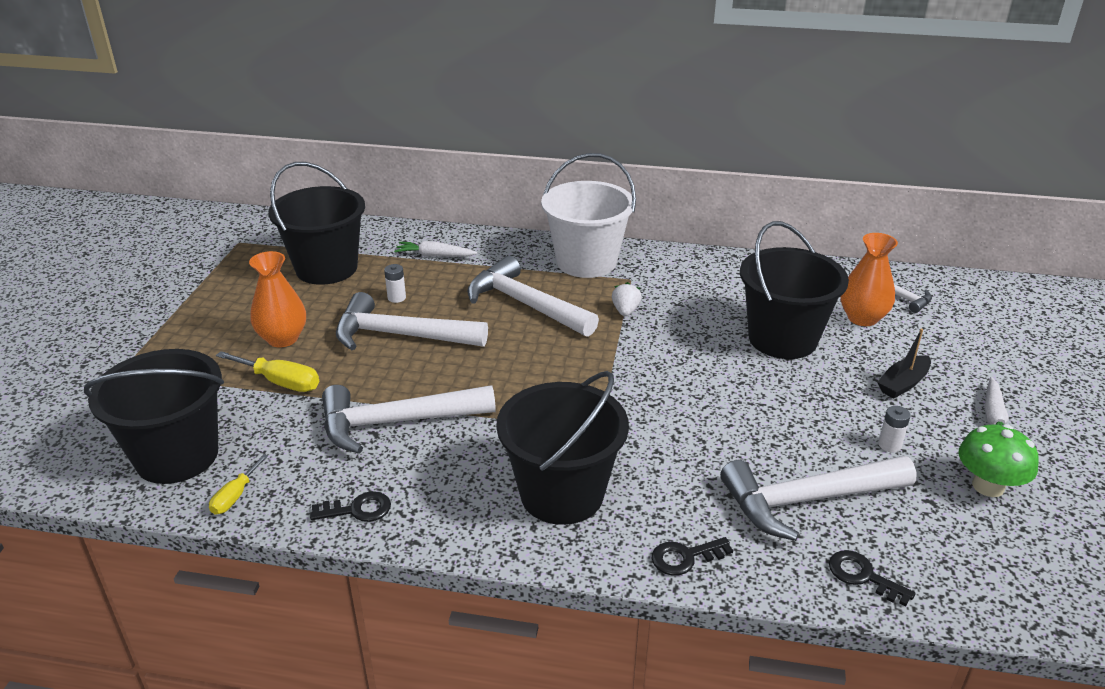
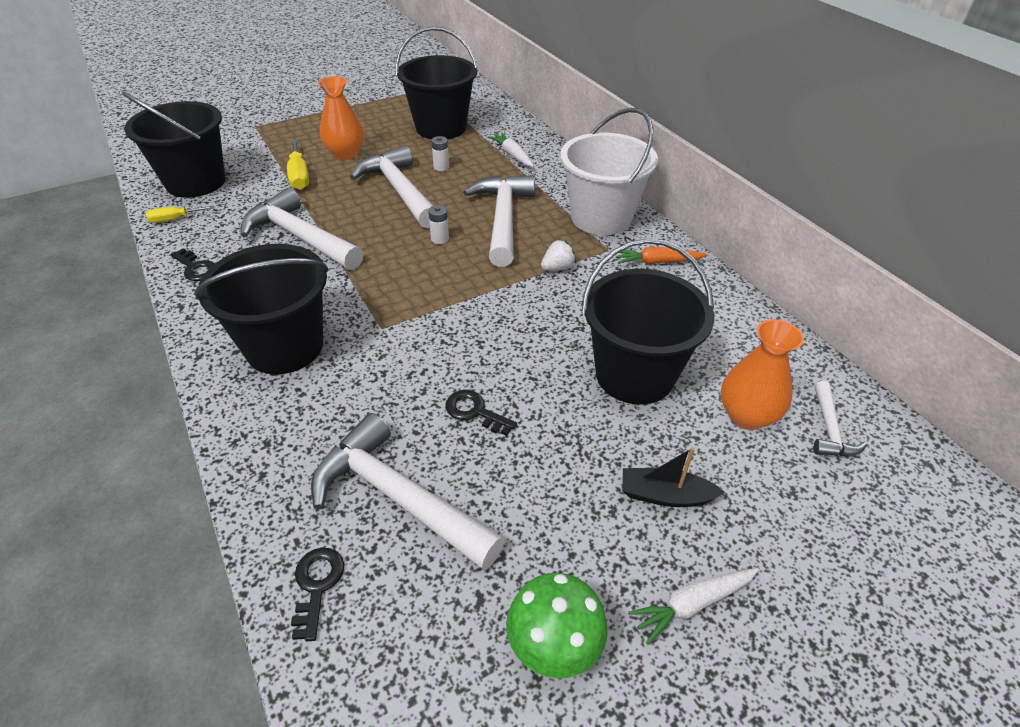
camera: 50 degrees right, 10 degrees up
(672, 268) = (657, 262): none -> orange carrot
(685, 557) = (258, 449): black key -> black key (475, 411)
(889, 445) = (544, 526): white battery -> white battery (440, 239)

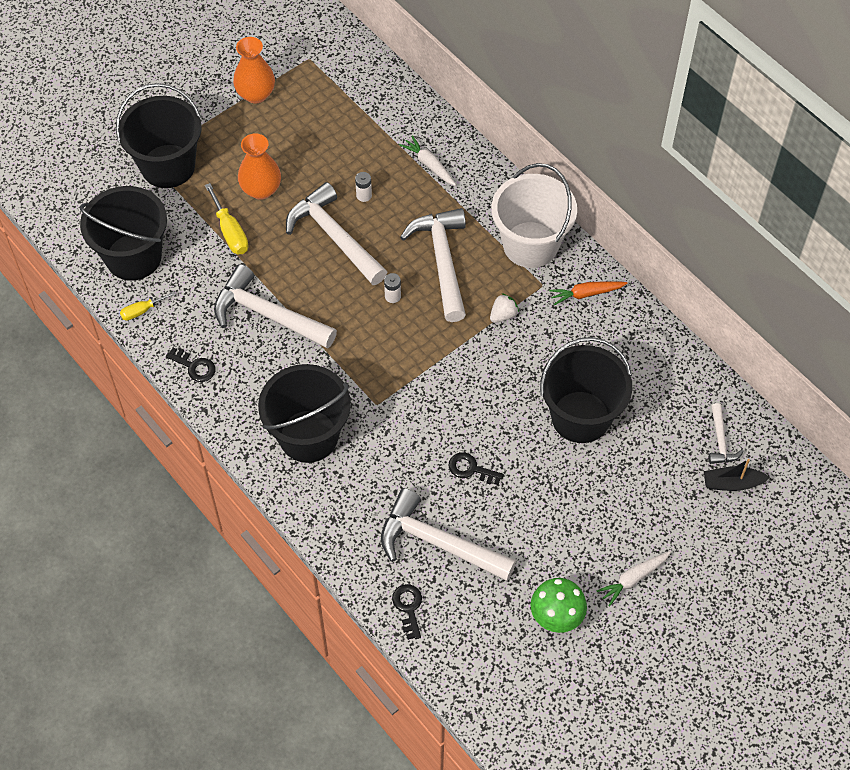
camera: 10 degrees left, 15 degrees up
(441, 128) = (344, 130): black bucket -> black bucket (168, 166)
(665, 495) = (611, 511): black boat -> black boat (732, 483)
(746, 415) = (663, 439): orange vase -> orange vase (256, 94)

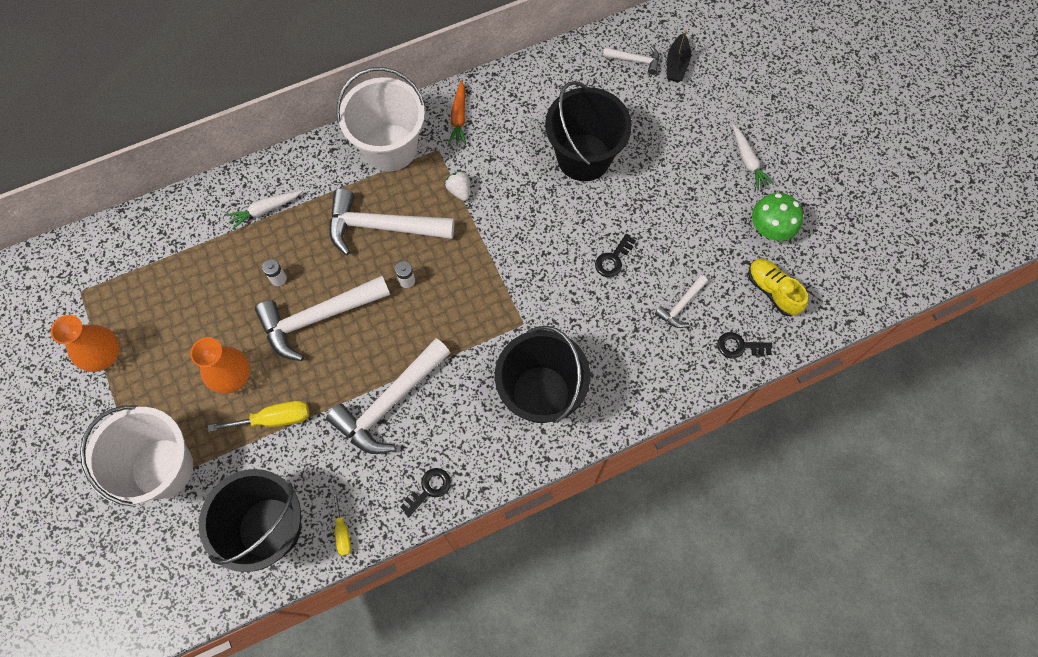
camera: 75 degrees left, 10 degrees up
(168, 166) = (162, 468): black bucket -> white bucket
(438, 543) = (681, 305): white hammer -> white hammer, size x0.49
(482, 630) = (773, 291): none -> yellow shoe

